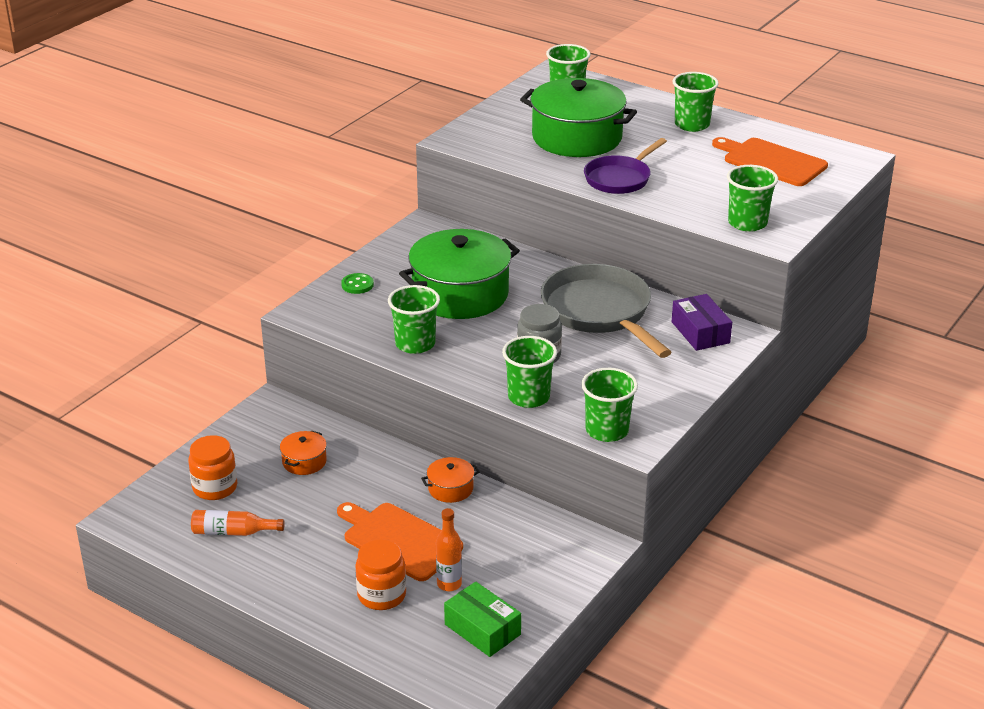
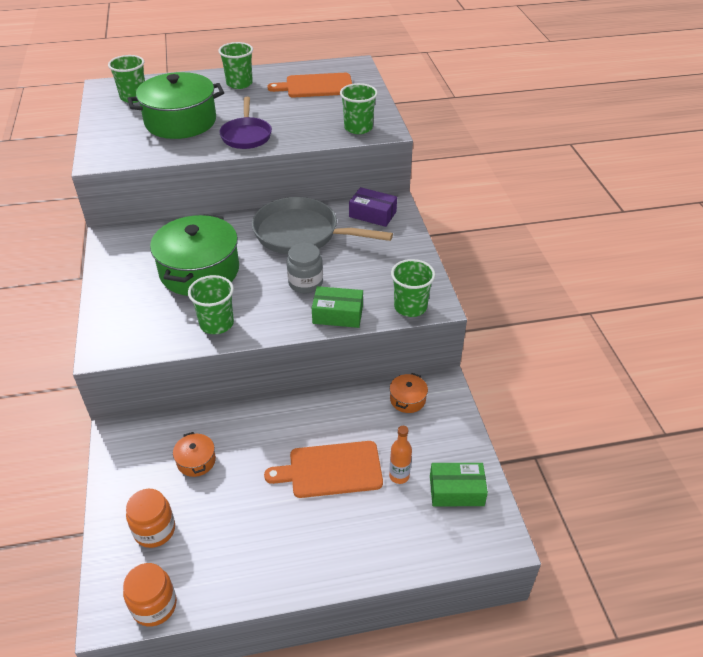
camera: 45 degrees left, 10 degrees up
(233, 532) = (213, 554): orange bottle -> none
(357, 285) = (117, 305): green button -> none
(381, 595) = (371, 518): orange jar -> orange jar (154, 605)
(450, 489) = (315, 410): orange pot -> orange pot (407, 399)
(528, 397) = (337, 314): green cup -> green box

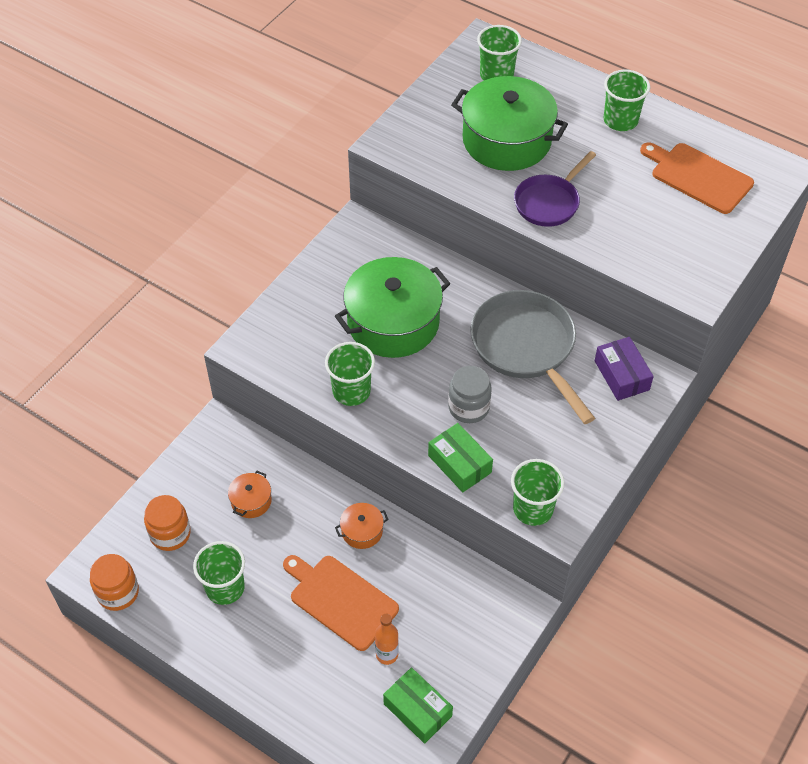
camera: 45 degrees right, 10 degrees up
(358, 128) = (673, 269): green cup -> green cup (225, 588)
(407, 399) = (474, 593): orange pot -> orange pot (362, 531)

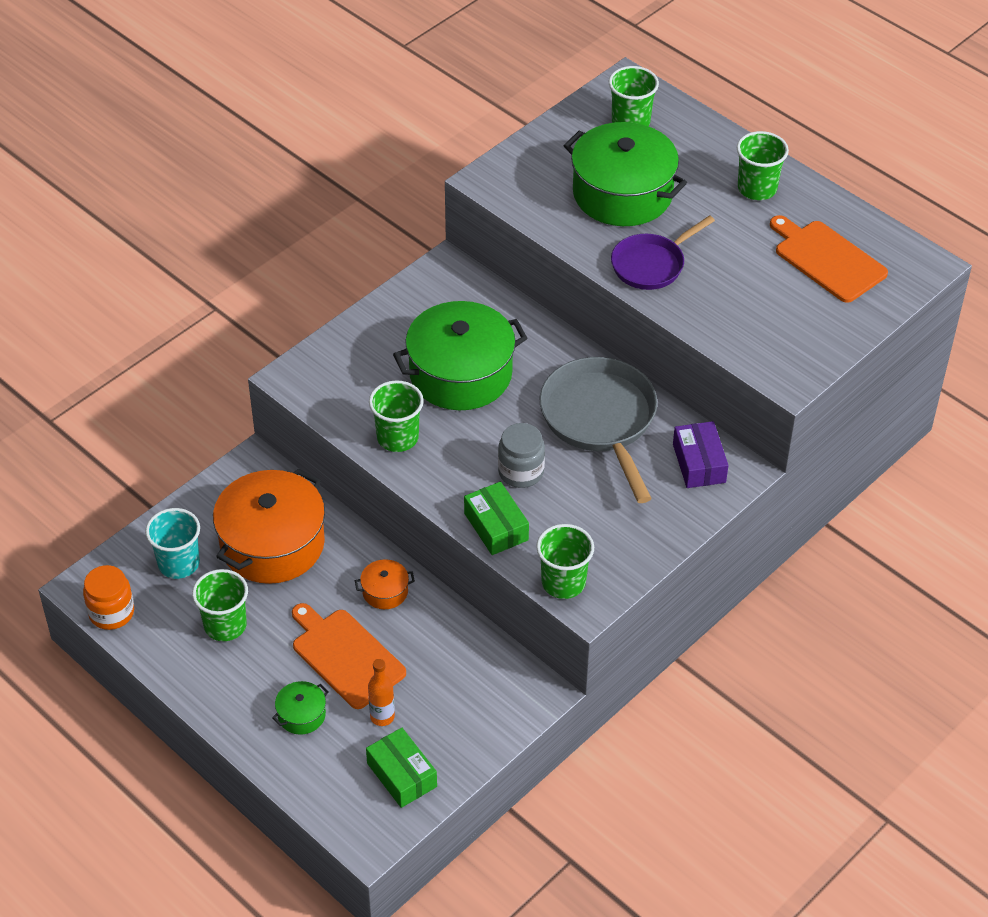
camera: 10 degrees right, 5 degrees down
(170, 534) = (179, 563): orange jar -> turquoise cup
(251, 501) = (272, 543): orange pot -> orange pot, size x2.32
(313, 665) = (301, 715): none -> green pot

